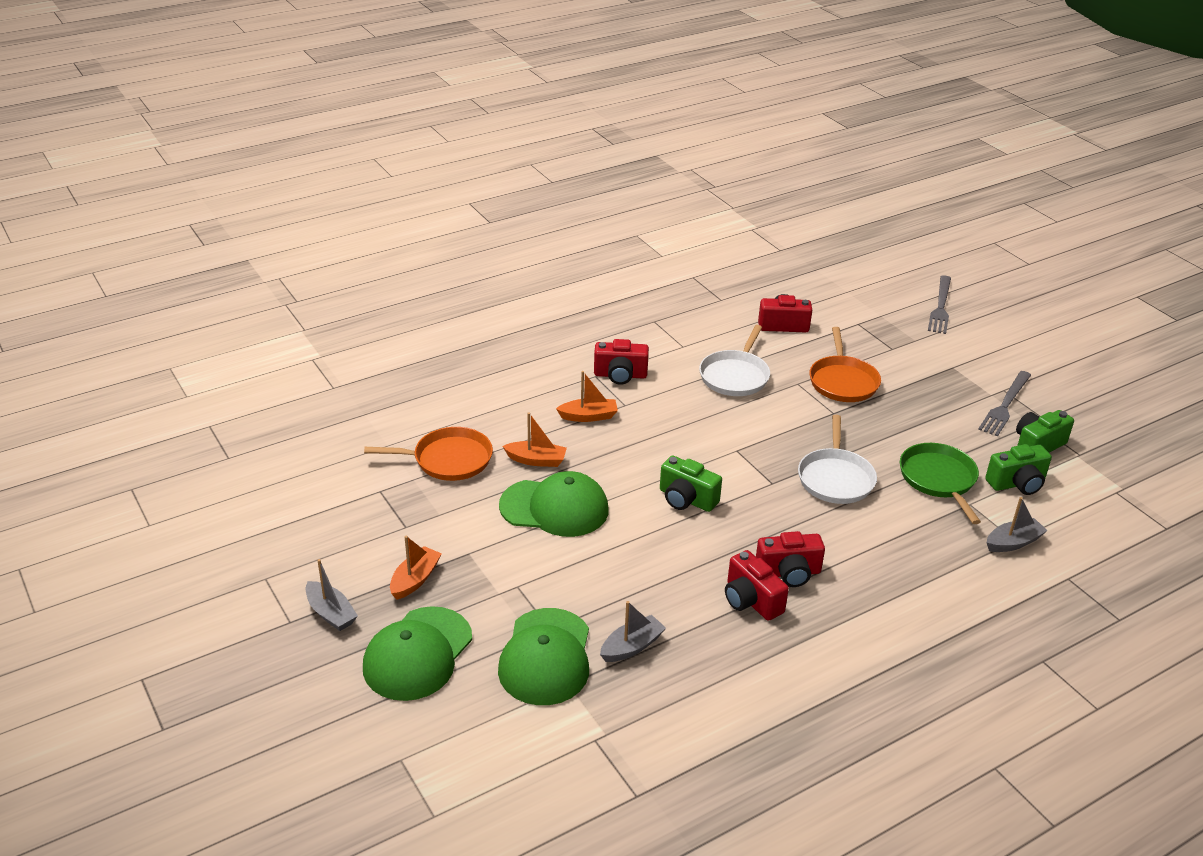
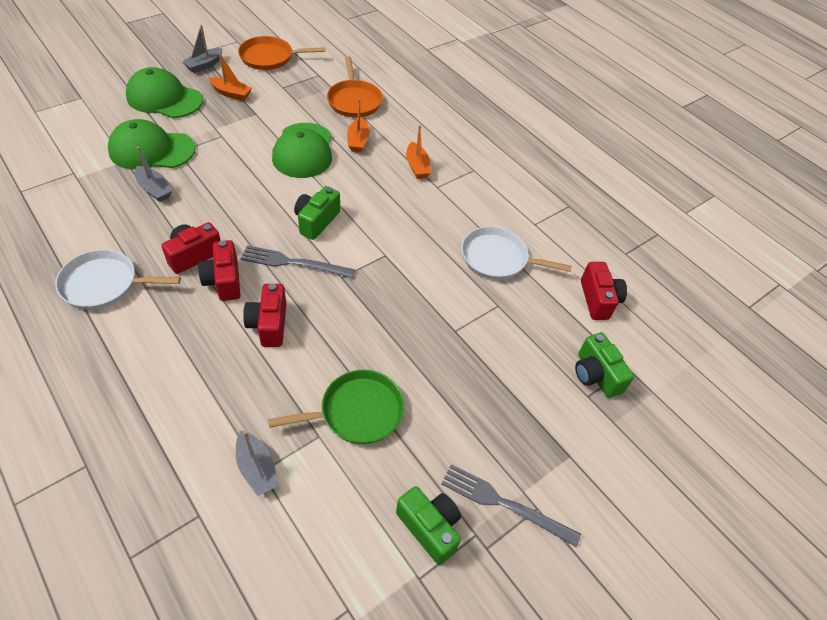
camera: 80 degrees right, 15 degrees up
(620, 375) = (478, 184): red camera -> red camera (269, 324)
(835, 478) = (351, 323): white pan -> white pan (104, 284)
(843, 381) = (511, 343): orange pan -> orange pan (269, 57)
(940, 307) = (700, 461): grey fork -> grey fork (293, 263)
(1017, 483) = (356, 490): green camera -> green camera (596, 375)

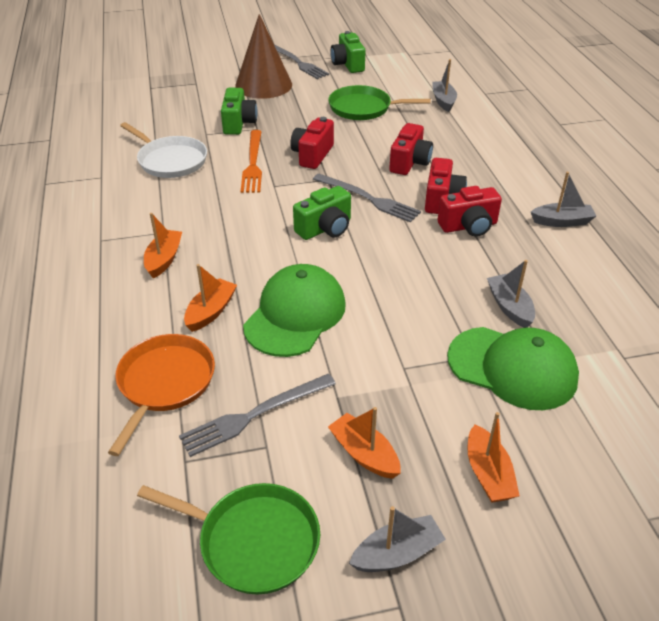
camera: 150 degrees left, 10 degrees down
(104, 284) = (562, 221): white pan -> grey boat
(164, 98) = (488, 474): green cap -> orange boat
(269, 57) = (254, 541): orange pan -> green pan
(296, 97) = (254, 415): none -> grey fork
(422, 276) = (253, 164): none -> orange fork
(507, 422) = (263, 85): none -> brown cone
(596, 375) = (177, 89): green camera -> green camera (238, 123)
(598, 300) = (119, 120): red camera -> red camera (312, 155)

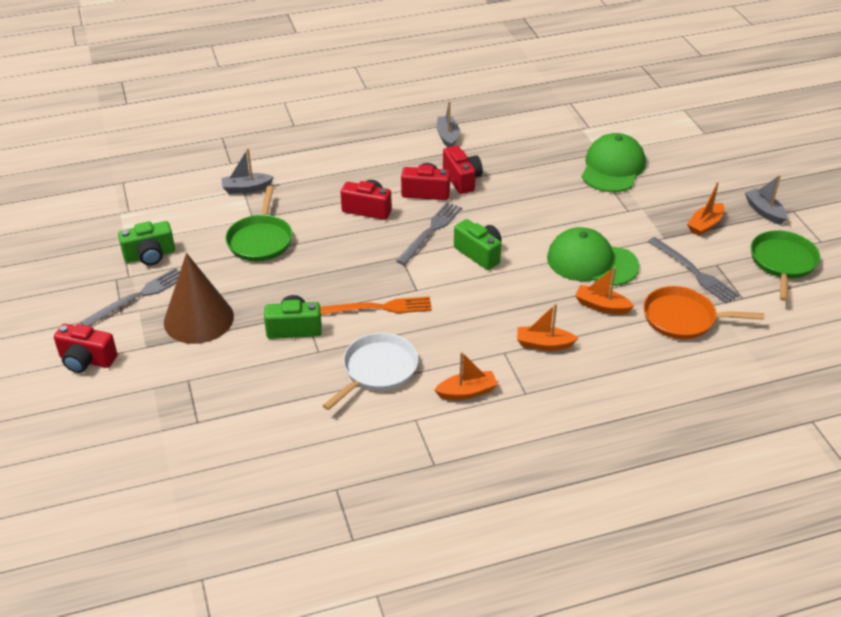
camera: 95 degrees left, 0 degrees up
(312, 155) = (358, 269): red camera -> red camera (86, 360)
(488, 474) = (699, 180): orange boat -> orange boat (467, 392)
(509, 307) = (554, 165): grey boat -> none

